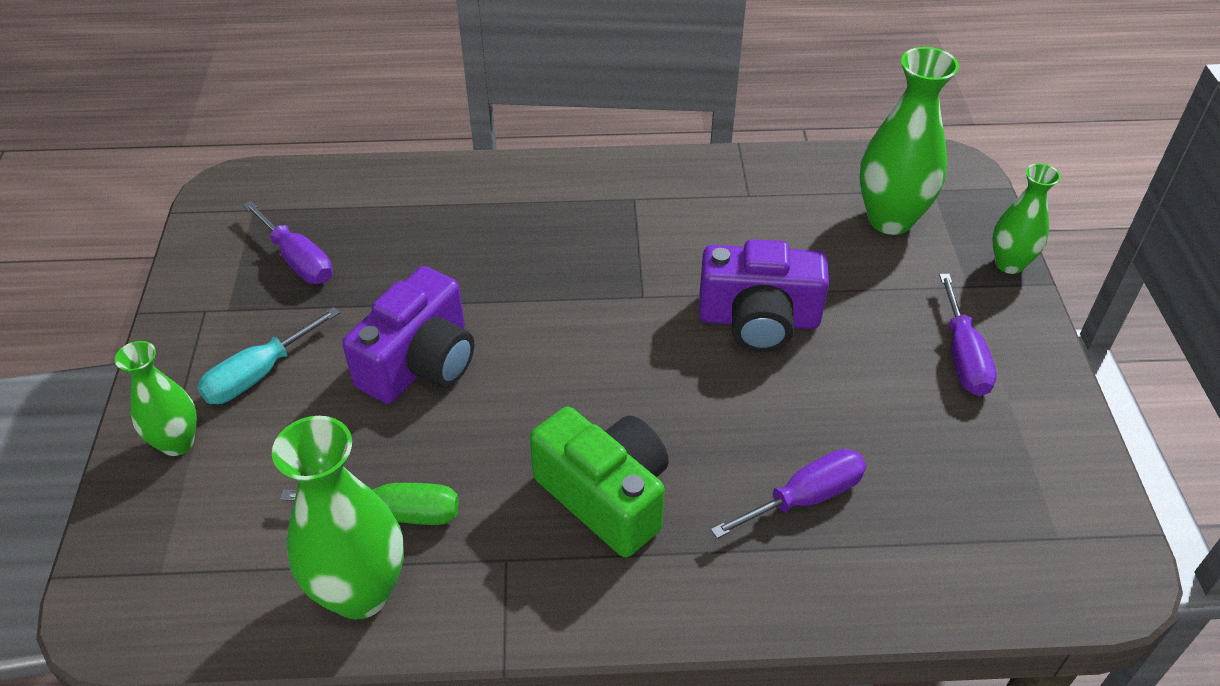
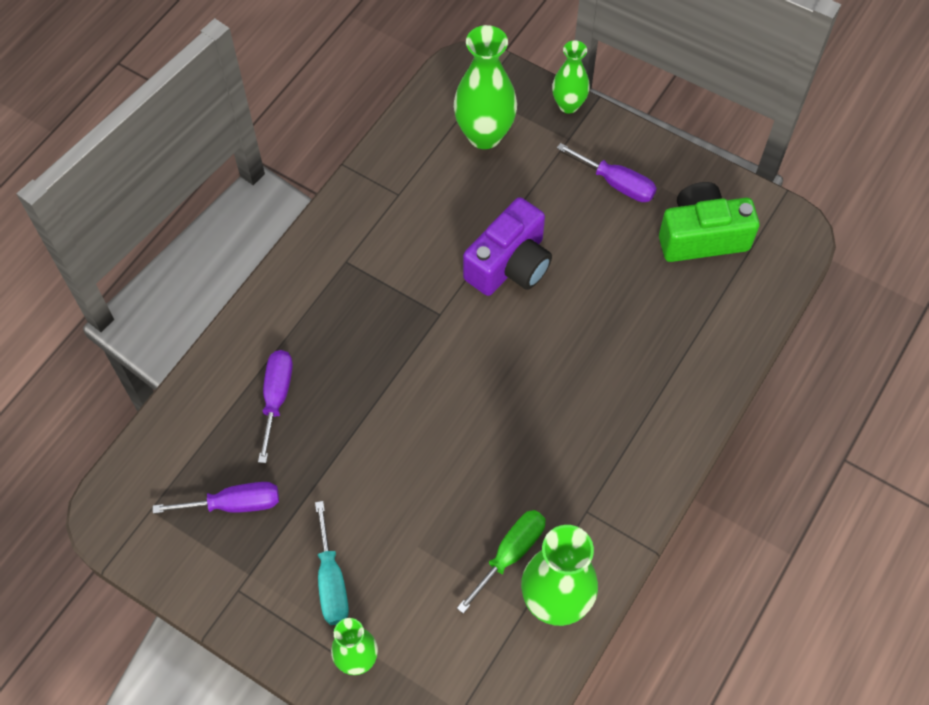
camera: 55 degrees left, 15 degrees up
(420, 363) = (397, 476): purple camera -> none
(606, 496) = (580, 432): green camera -> green camera (701, 236)
(805, 498) = (653, 333): purple screwdriver -> purple screwdriver (276, 398)

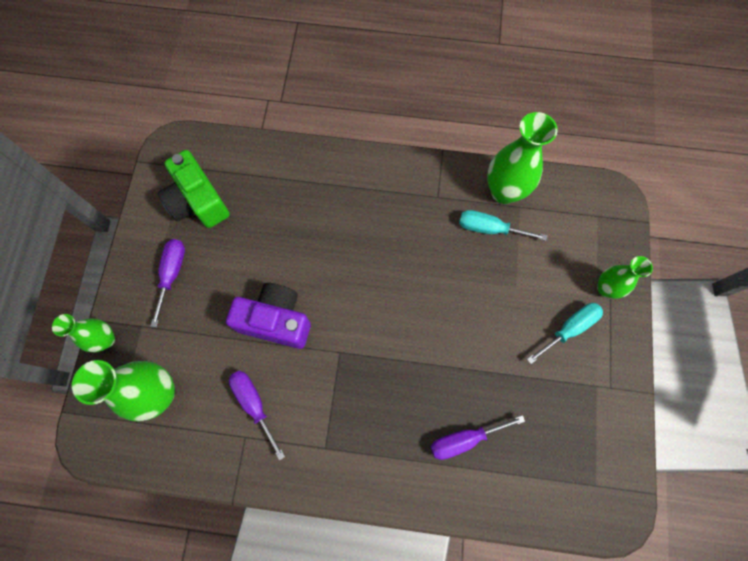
camera: 115 degrees left, 10 degrees up
(234, 504) = (557, 424): purple screwdriver -> purple screwdriver (254, 404)
(510, 554) = (489, 229): green screwdriver -> turquoise screwdriver

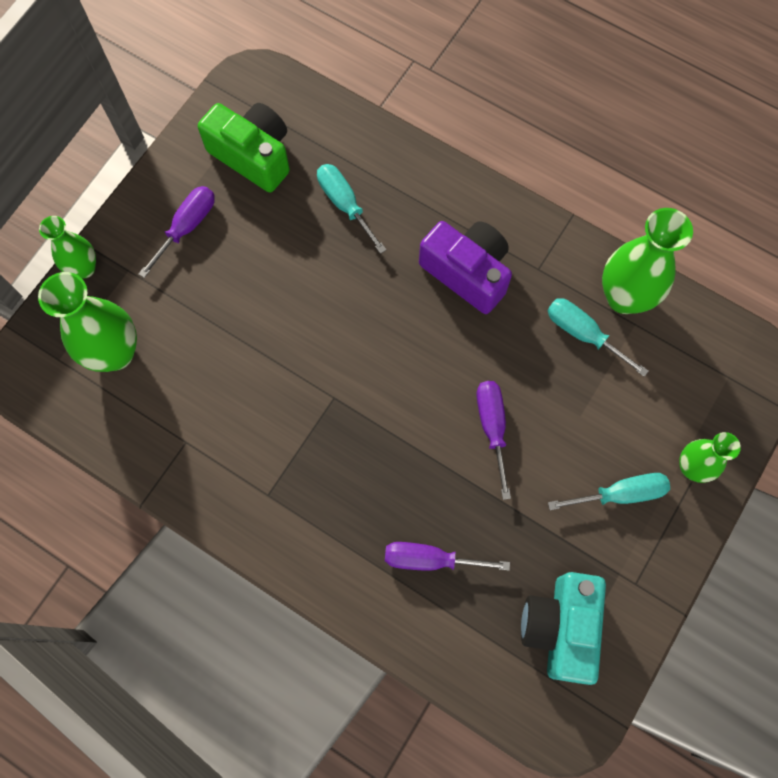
camera: 25 degrees right, 0 degrees up
(198, 201) = (253, 155): green camera -> green camera turned 135 degrees clockwise
(254, 404) = (212, 411): purple screwdriver -> purple screwdriver (492, 427)
(275, 320) = (278, 330): purple camera -> purple camera (467, 272)
(281, 209) = (345, 204): none -> turquoise screwdriver
(577, 444) = (560, 627): none -> turquoise camera

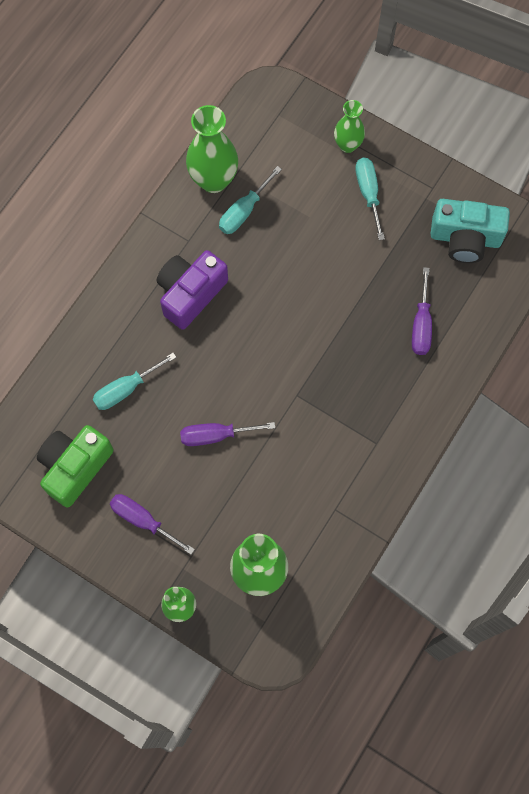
camera: 90 degrees left, 0 degrees up
(492, 427) = (319, 279): purple screwdriver -> purple screwdriver (215, 435)

